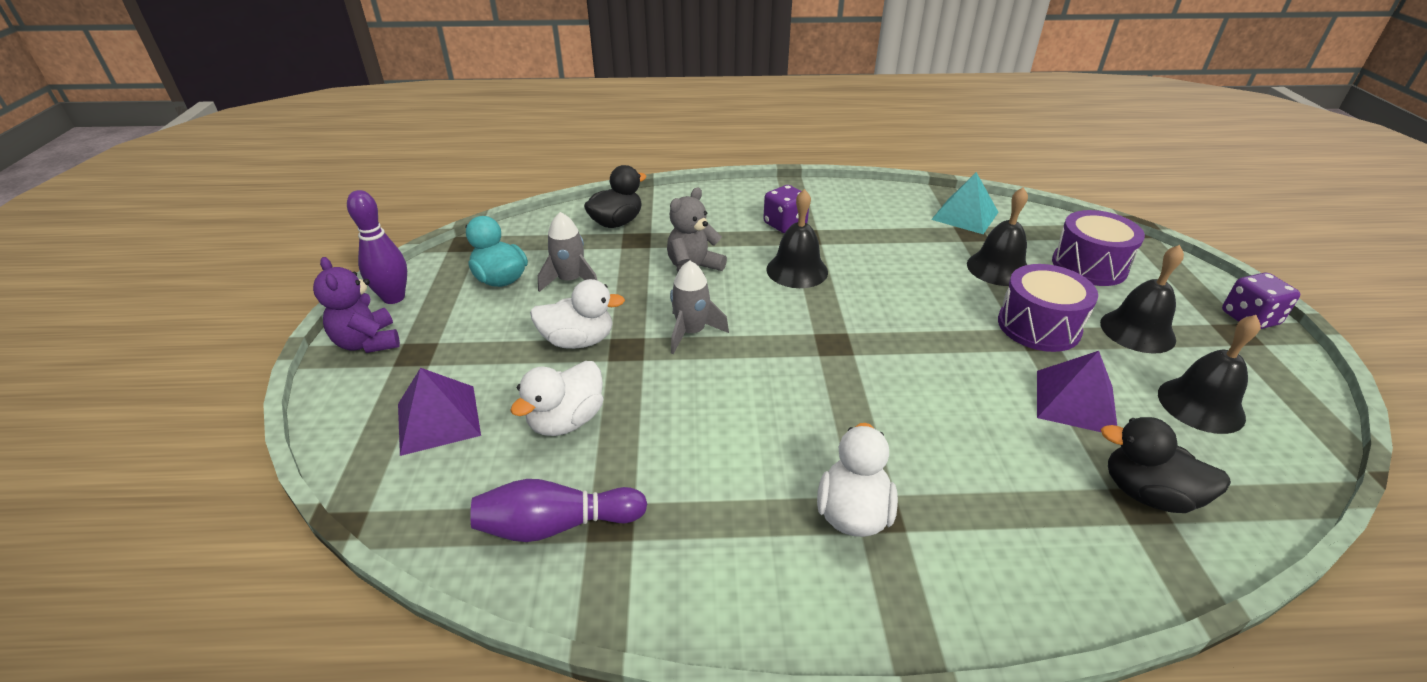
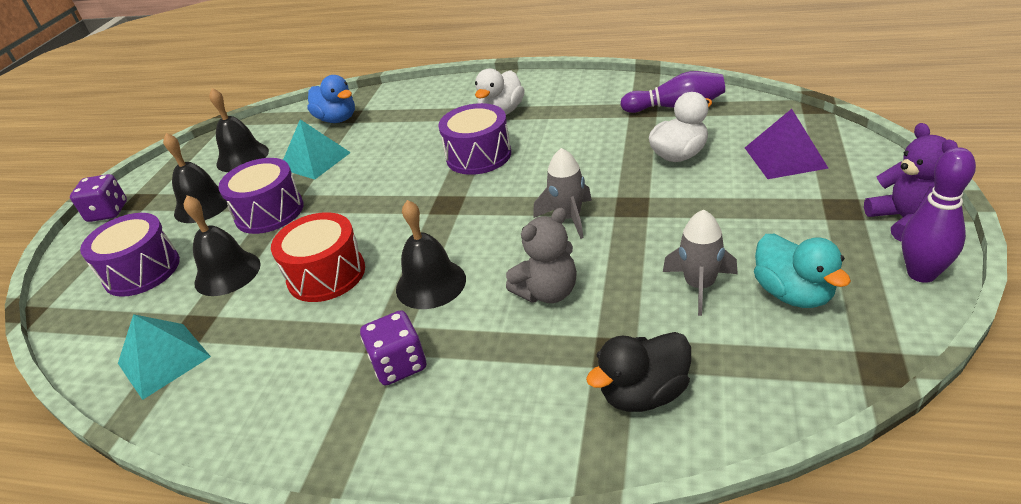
camera: 160 degrees left, 0 degrees up
(578, 341) = (679, 214): white duck -> none
(837, 414) = (478, 156): none -> purple drum
(900, 272) = (326, 274): none -> red drum
(1075, 402) = (315, 160): purple pyramid -> turquoise pyramid
(1147, 494) = (337, 119): black duck -> blue duck

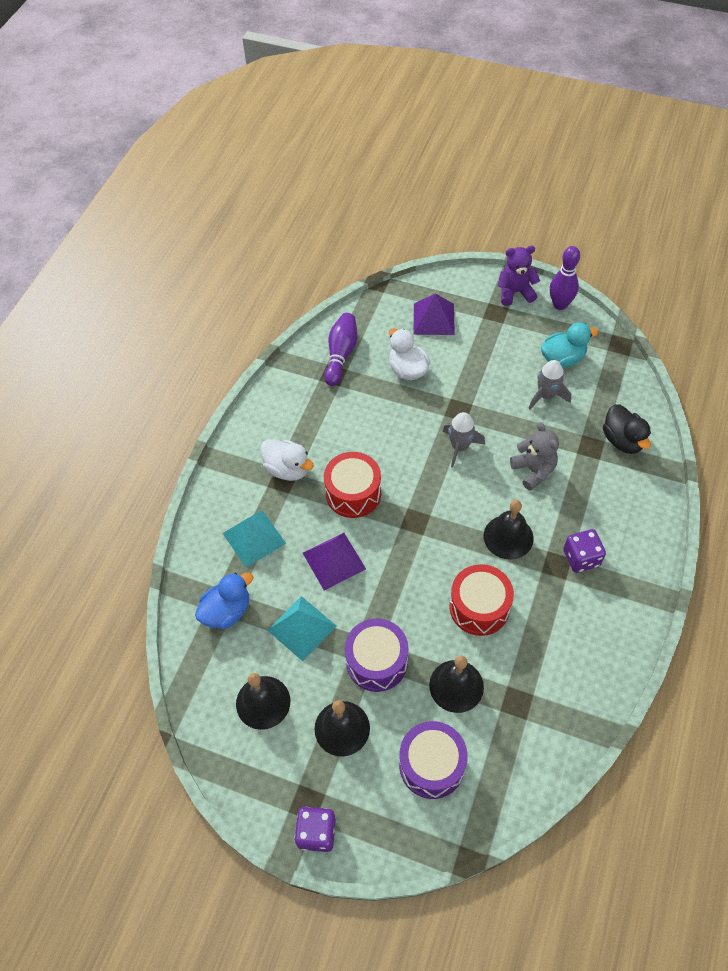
camera: 85 degrees left, 20 degrees up
(163, 360) = (548, 717): turquoise pyramid -> turquoise pyramid (254, 538)
(391, 162) = (334, 561): none -> purple pyramid
(478, 156) = (353, 493): purple drum -> red drum

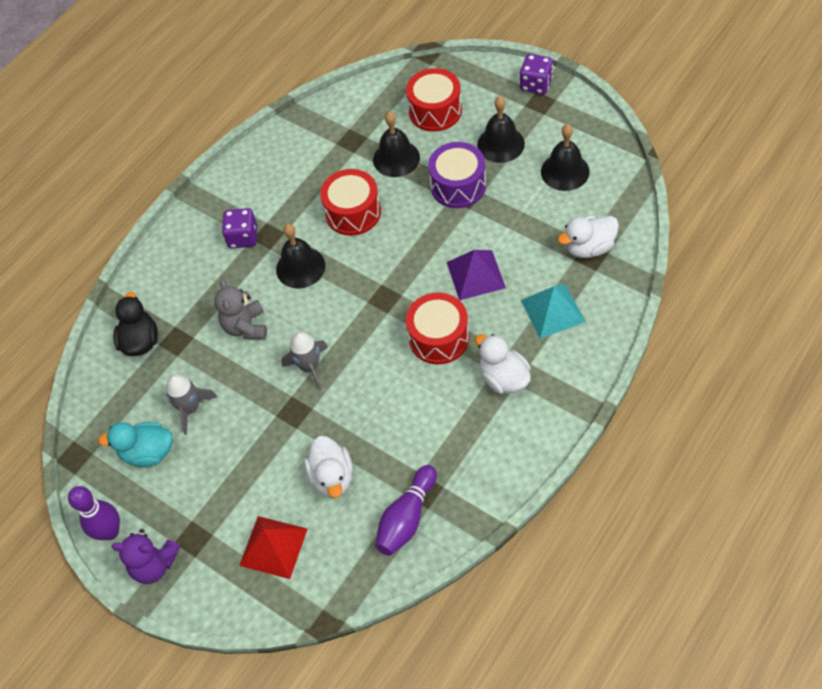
camera: 160 degrees left, 0 degrees up
(227, 611) = (589, 247): blue duck -> white duck
(302, 628) = (519, 222): turquoise pyramid -> none
(431, 765) = (435, 111): purple drum -> red drum
(433, 319) = (273, 547): purple pyramid -> red pyramid

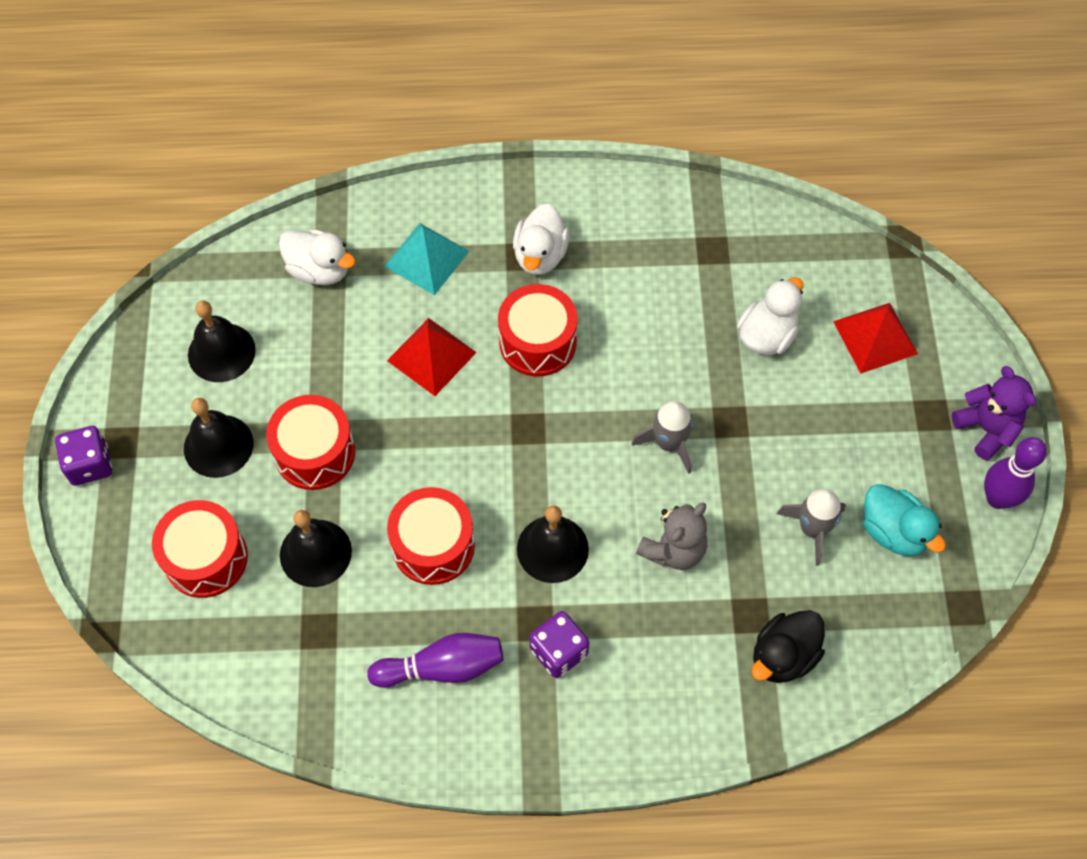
camera: 135 degrees left, 5 degrees up
(407, 518) = (750, 246): purple bowling pin -> purple bowling pin (442, 667)
(458, 186) = (315, 453): purple drum -> red drum
(475, 275) = (431, 356): purple pyramid -> red pyramid

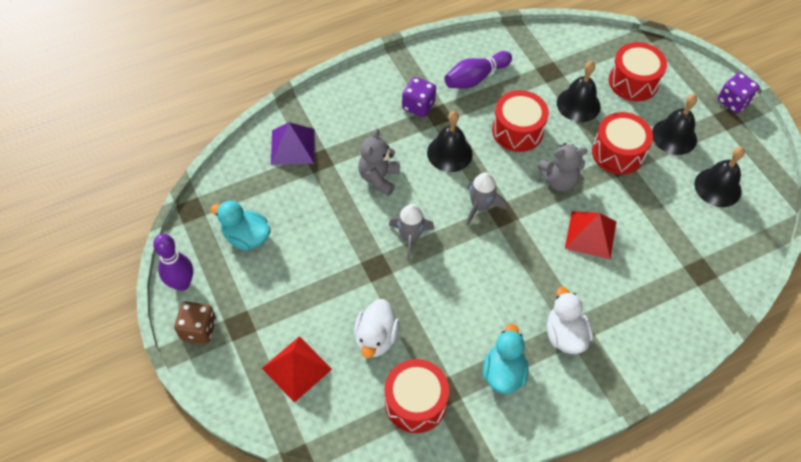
camera: 155 degrees right, 5 degrees down
(319, 270) = (702, 263): white duck -> none
(424, 444) = (559, 181): none -> grey teddy bear
(426, 258) = (640, 300): turquoise pyramid -> none
(537, 342) = (529, 271): red drum -> red drum (415, 402)
(634, 244) = (503, 372): none -> turquoise duck
(783, 656) = (292, 146): black duck -> purple pyramid
(812, 529) = (298, 220): grey rocket -> grey rocket (480, 207)
(986, 429) = (198, 329): purple teddy bear -> brown dice

